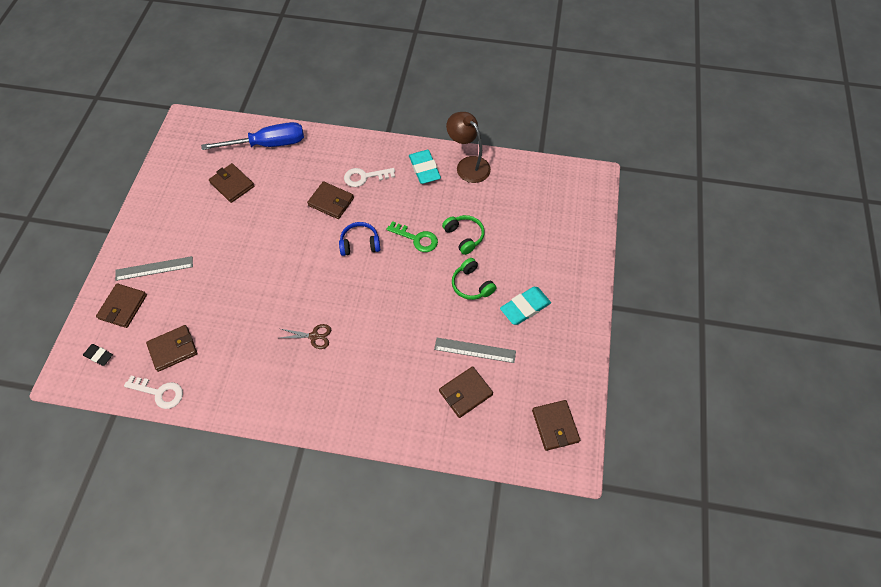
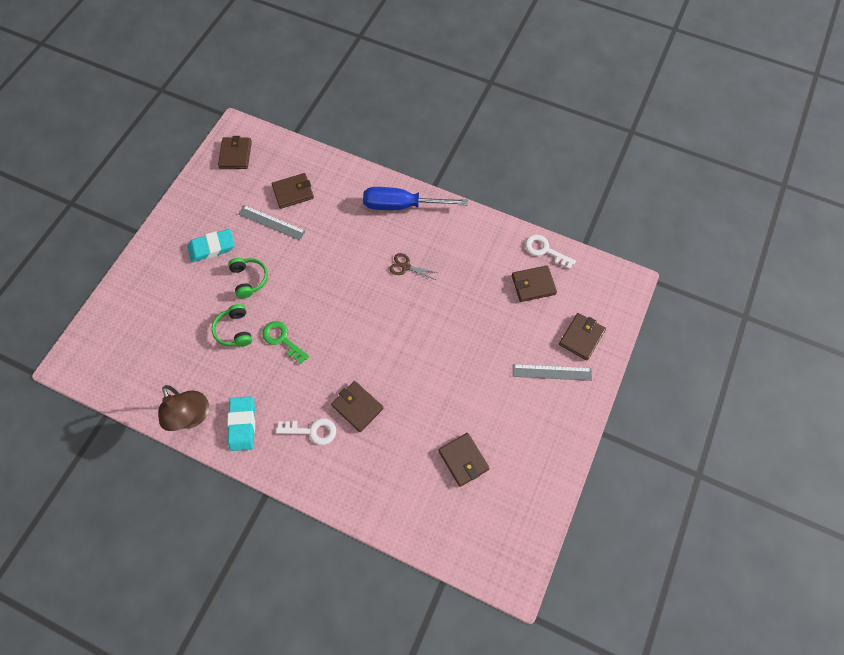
camera: 165 degrees left, 5 degrees up
(99, 356) = (600, 295): black eraser -> none
(268, 144) = (413, 511): blue screwdriver -> blue screwdriver (401, 205)
(360, 243) = (340, 348): blue headphones -> none

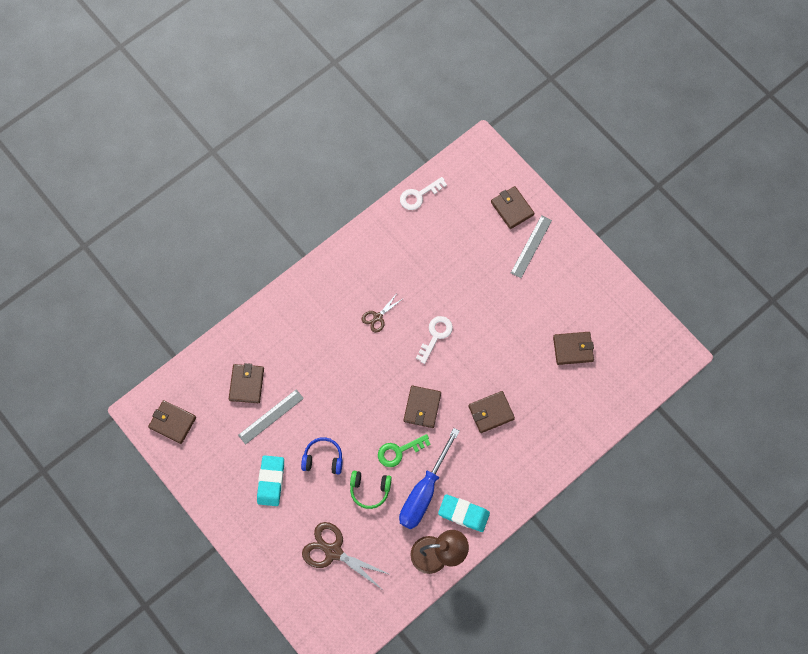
camera: 65 degrees left, 5 degrees up
(164, 325) = (333, 552): none -> brown scissors
(249, 279) = (323, 458): green headphones -> blue headphones
(312, 431) = (495, 458): white key -> white key (435, 336)
(401, 205) = (312, 293): blue screwdriver -> blue screwdriver (424, 492)
(533, 285) = (447, 221): brown wallet -> brown wallet (422, 407)

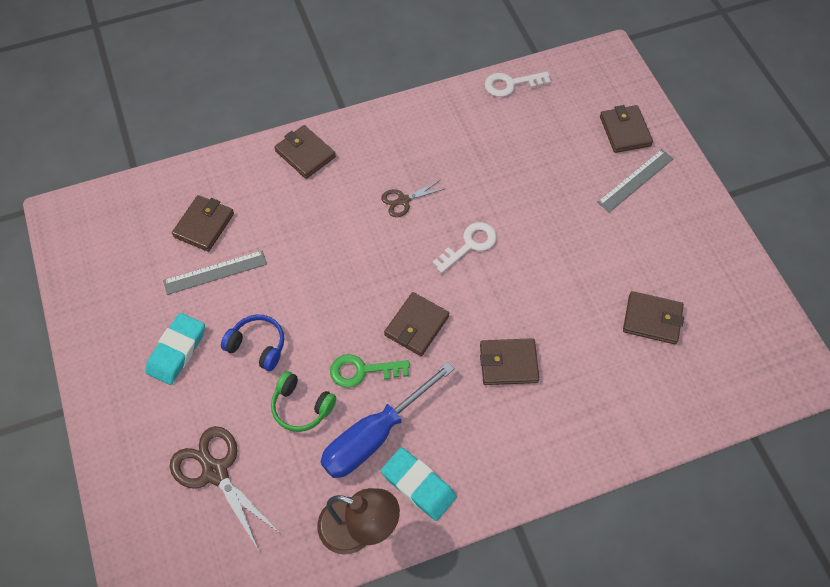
camera: 20 degrees right, 10 degrees down
(172, 422) = (91, 239): brown wallet -> brown wallet (305, 154)

